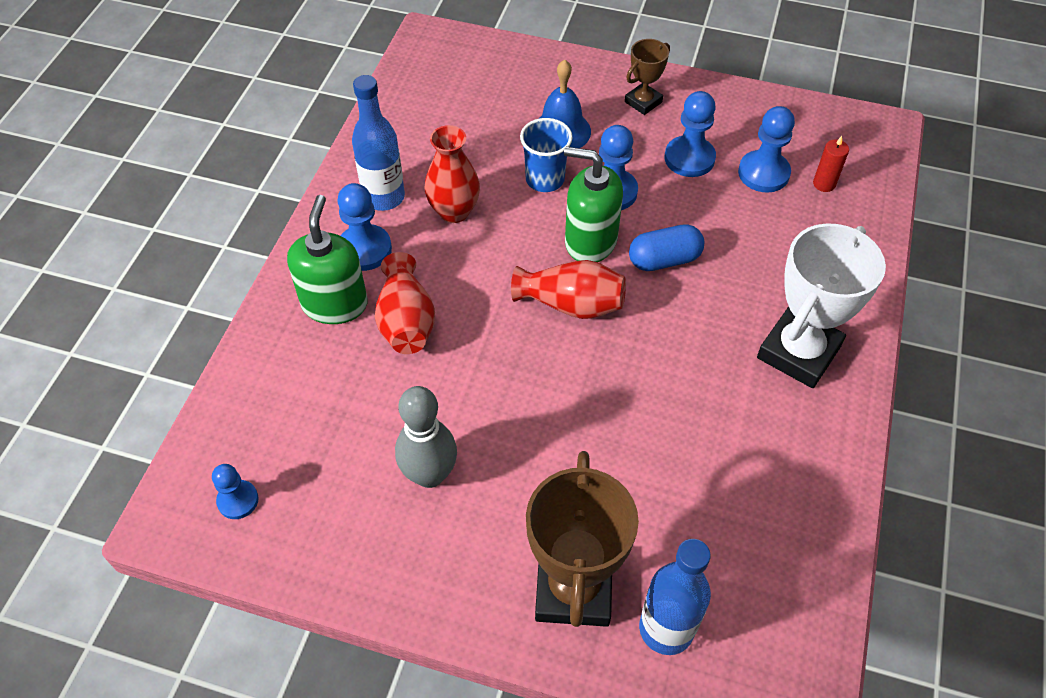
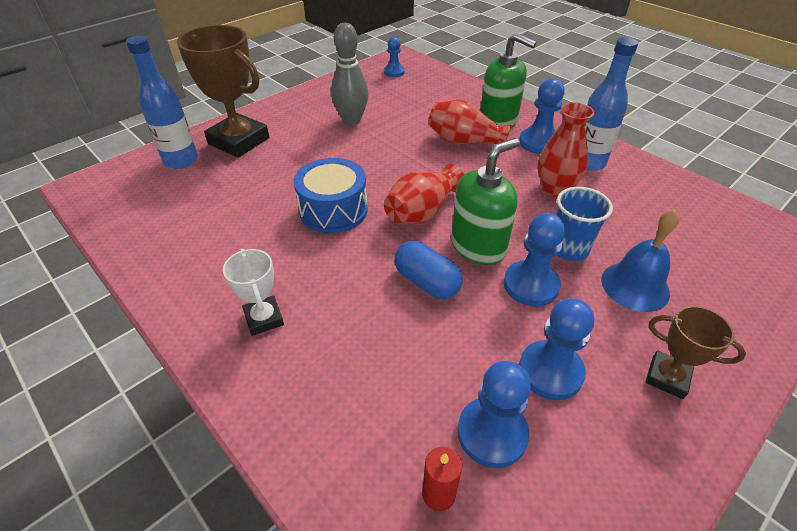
camera: 120 degrees right, 10 degrees down
(628, 383) = (333, 210): none -> blue drum
(643, 102) = (667, 377): brown trophy -> brown trophy turned 45 degrees counterclockwise
(664, 259) = (427, 282): blue capsule -> blue capsule turned 60 degrees counterclockwise
(798, 352) = (264, 318): white trophy -> white trophy, size x0.52

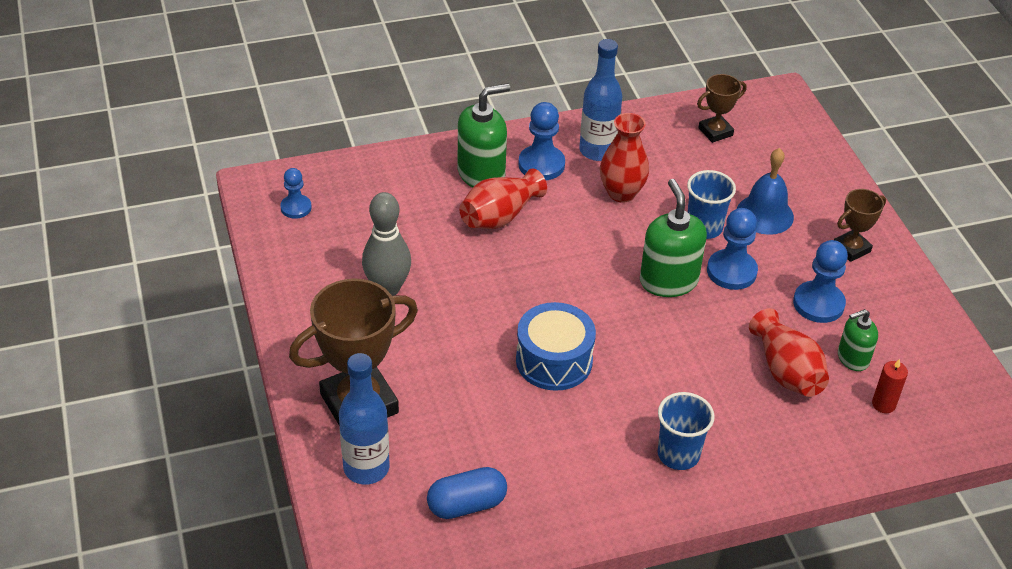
camera: 65 degrees left, 0 degrees up
(264, 318) = (678, 454): white trophy -> blue cup
(422, 211) = (597, 297): red vase -> red vase (786, 371)
(427, 282) = (693, 332): blue capsule -> blue capsule (467, 504)
(492, 433) = (852, 358): blue pawn -> green soap dispenser
(701, 219) = (715, 132): none -> brown trophy

